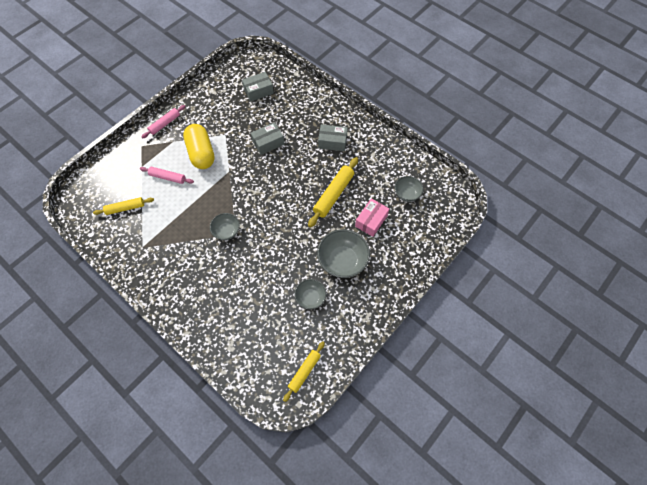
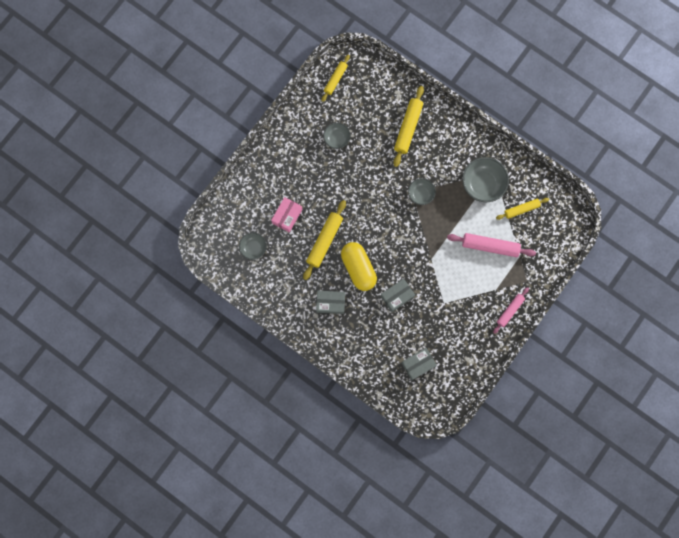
camera: 175 degrees right, 15 degrees up
(167, 177) = (490, 246): pink rolling pin -> pink rolling pin, size x1.56
(201, 153) = (463, 277): yellow capsule -> yellow capsule (358, 268)
(226, 303) = (408, 128): none -> yellow rolling pin
(342, 261) = (311, 174): grey bowl -> grey bowl (482, 184)

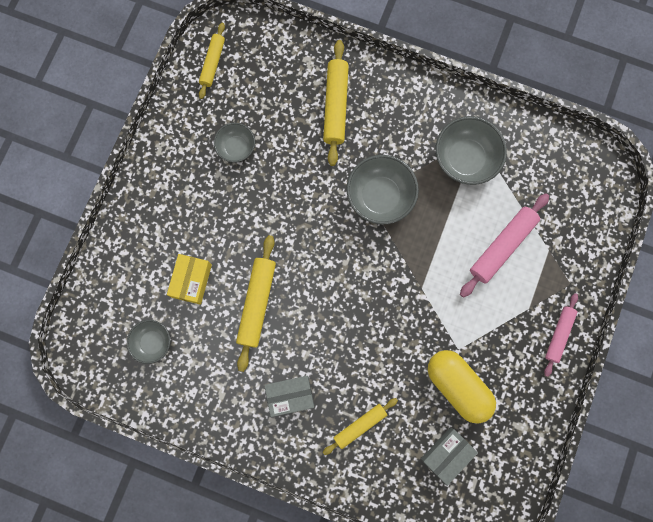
camera: 15 degrees left, 0 degrees up
(287, 216) = (191, 281): pink box -> yellow box
(358, 268) = (318, 331): yellow capsule -> yellow capsule (457, 386)
(397, 296) = (386, 358): grey box -> none
(420, 194) = (380, 196): grey bowl -> grey bowl, size x1.68
(490, 246) = (502, 246): pink rolling pin -> pink rolling pin turned 45 degrees counterclockwise
(521, 209) = (531, 181): yellow rolling pin -> yellow rolling pin (360, 425)

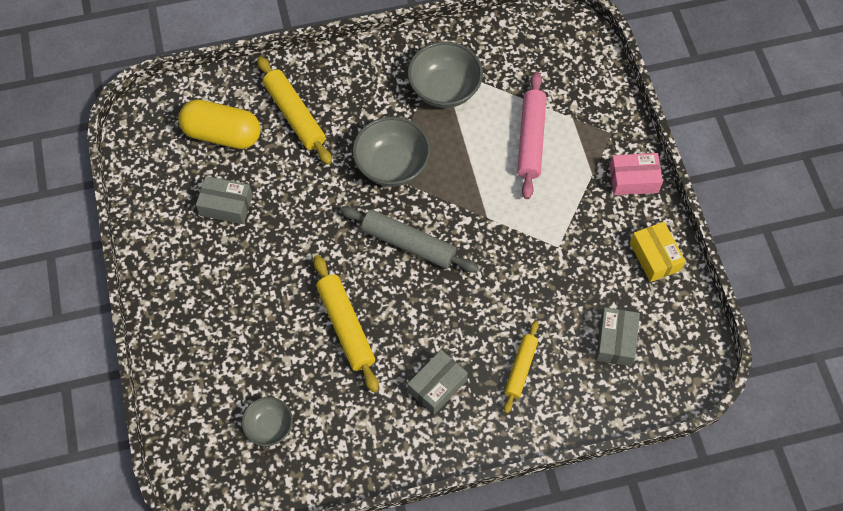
camera: 35 degrees left, 15 degrees down
(191, 281) = (267, 347): yellow box -> yellow box (654, 256)
(212, 63) = (150, 147): yellow rolling pin -> none
(236, 148) = (226, 205): grey bowl -> grey box
(347, 269) = (408, 244): none -> grey rolling pin
(457, 386) = (581, 277): yellow capsule -> yellow capsule (222, 134)
(558, 335) = (633, 179): pink rolling pin -> pink box

